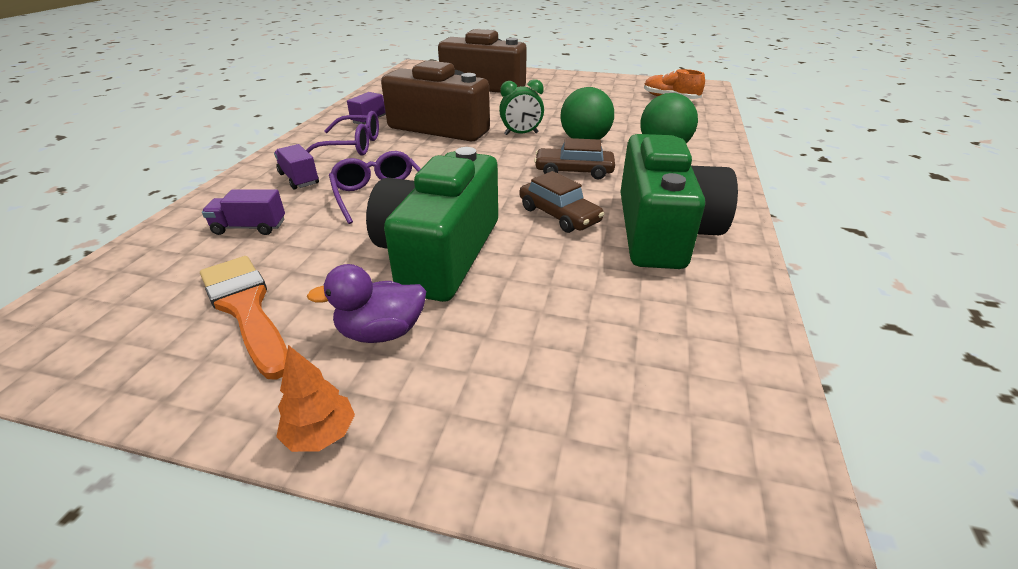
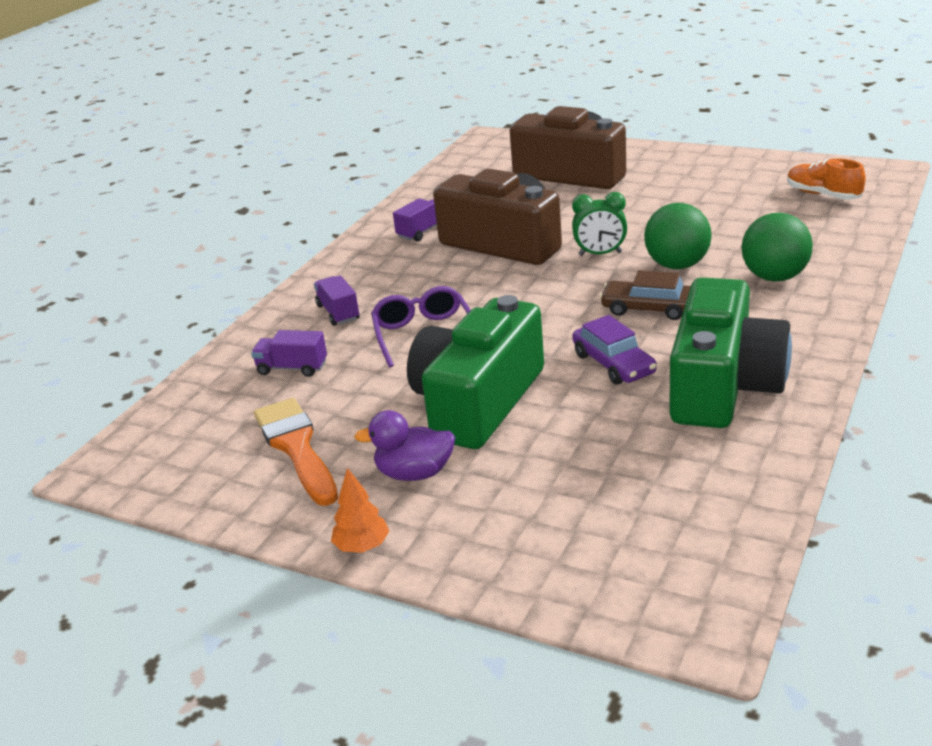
camera: 15 degrees right, 5 degrees down
(352, 146) = (397, 270): purple glasses -> none
(559, 215) = (613, 364): brown car -> purple car

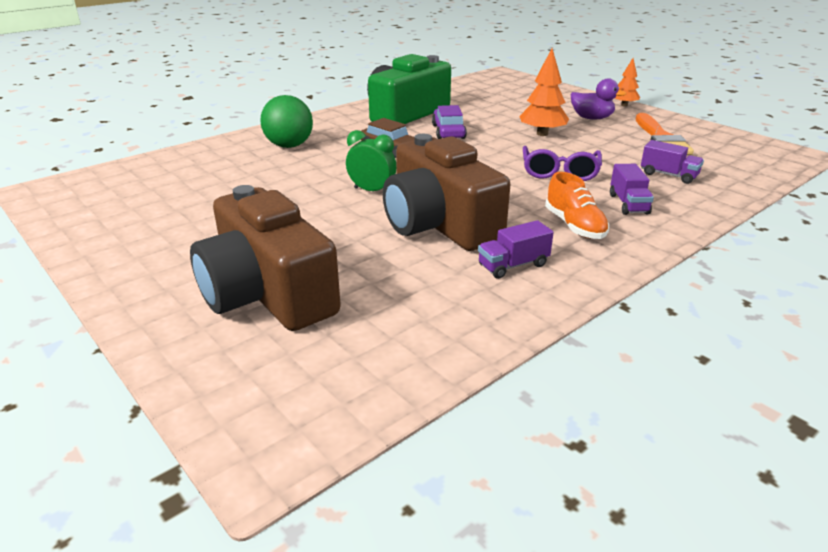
camera: 160 degrees left, 0 degrees up
(477, 402) = (542, 134): green camera -> orange tree
(677, 265) = (332, 168): green ball -> none
(823, 195) = (131, 186): orange shoe -> orange shoe (574, 226)

